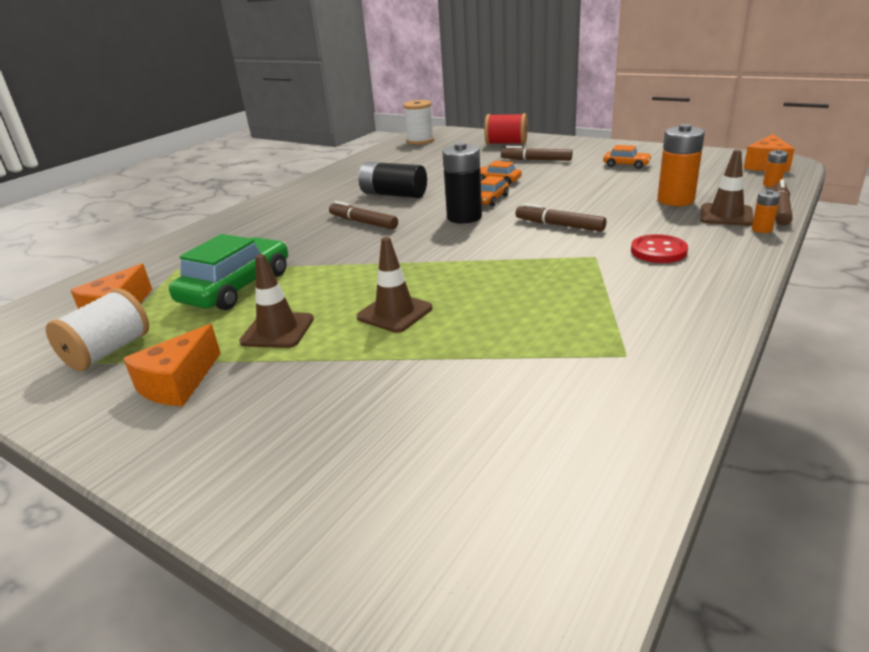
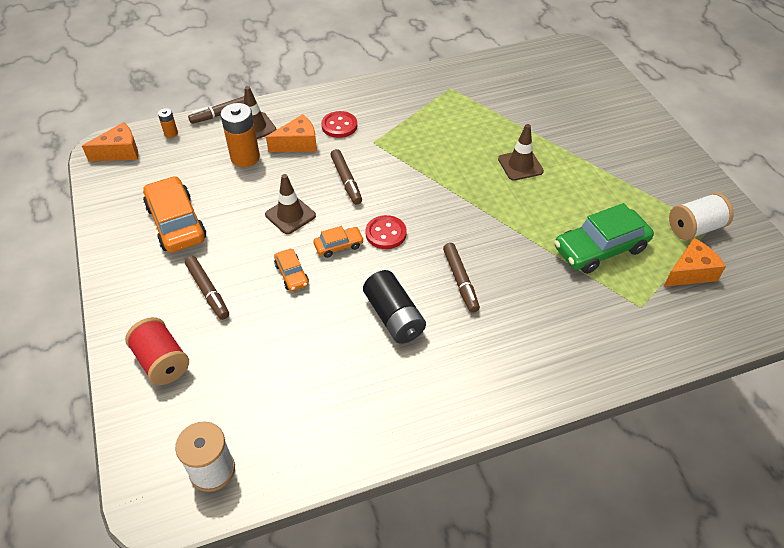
camera: 145 degrees left, 20 degrees up
(178, 383) = (655, 180): orange cheese -> orange cheese (298, 143)
(277, 330) = (590, 189): brown traffic cone -> brown traffic cone (290, 215)
(464, 217) = (386, 233): black battery -> red button
(626, 165) = (176, 223): orange car -> orange car, size x1.99
(761, 229) = (266, 108): orange battery -> none

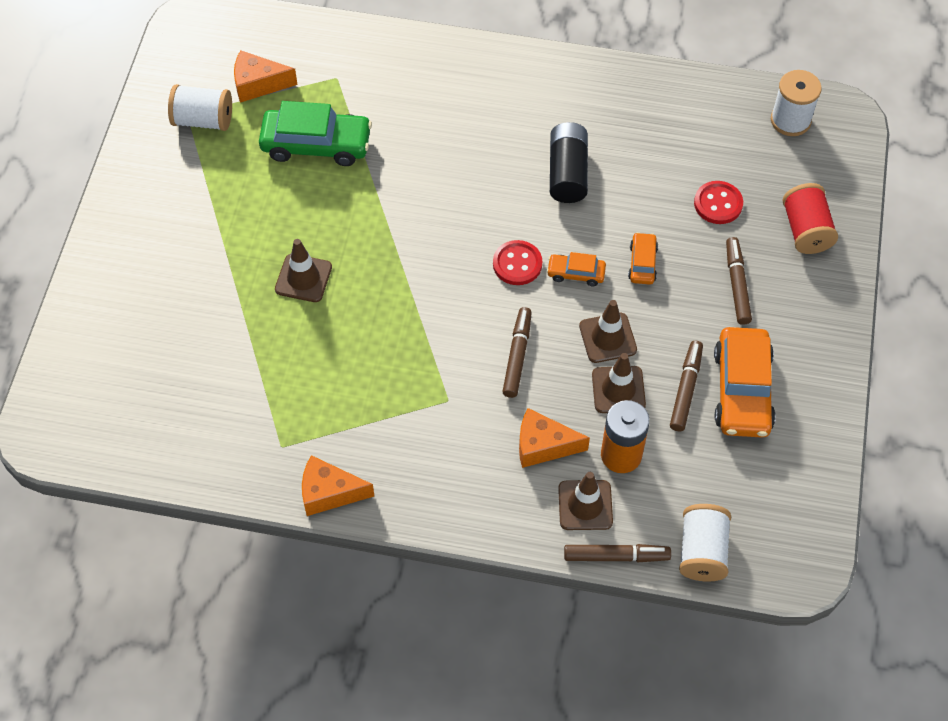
camera: 150 degrees left, 10 degrees up
(120, 152) = (781, 548): orange cheese -> orange cheese (329, 493)
(171, 133) = (702, 551): orange battery -> white spool
(266, 189) = (618, 390): none -> brown traffic cone
(339, 126) = (473, 450): red button -> red button (718, 204)
(460, 281) = (479, 177): brown marker -> brown marker (686, 389)

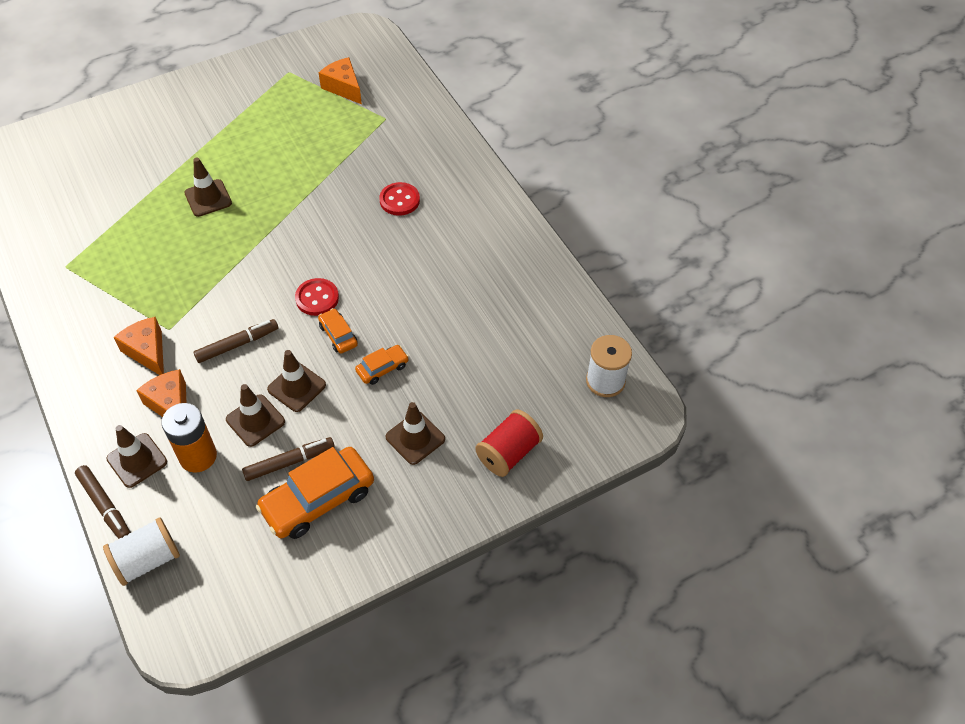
camera: 50 degrees right, 5 degrees down
(203, 120) = (290, 81): white spool -> none
(316, 144) = (322, 141): green car -> none
(329, 493) = (45, 312): orange cheese -> orange cheese (147, 351)
(567, 173) = (423, 279): black battery -> none
(718, 204) = (480, 382): red button -> red button (399, 200)
(737, 284) = (415, 438): brown marker -> brown traffic cone

